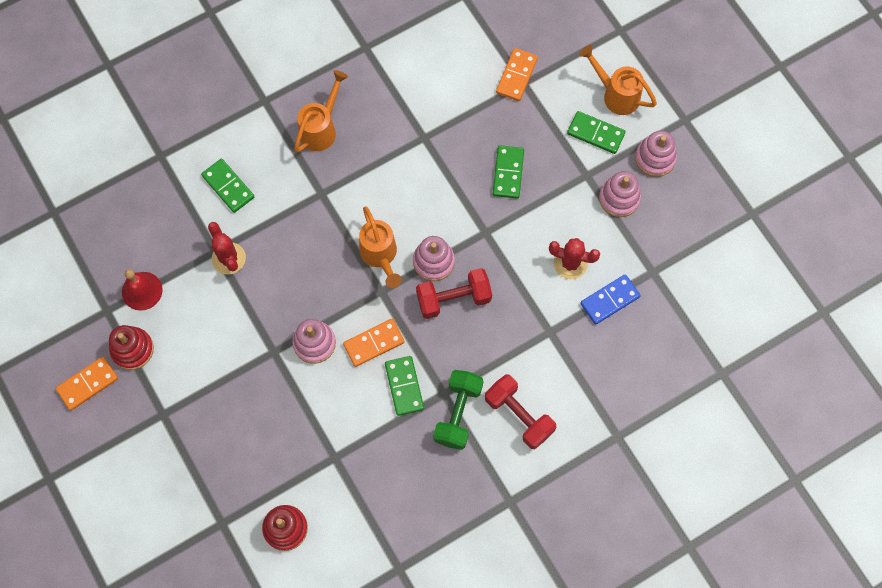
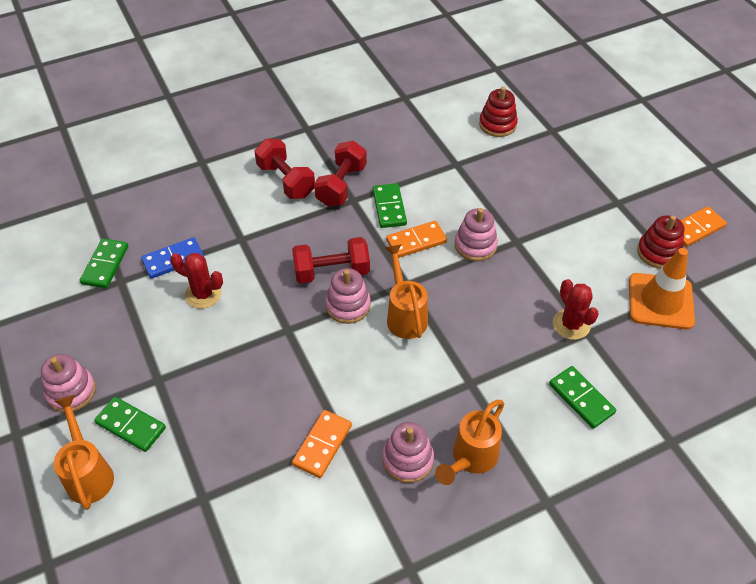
camera: 175 degrees left, 20 degrees down
(142, 291) = (660, 301): red bell -> orange traffic cone
(458, 413) = (341, 185): green dumbbell -> red dumbbell
(508, 173) = (248, 388): green domino -> green domino (105, 265)
(516, 76) = (209, 509): orange domino -> orange domino (322, 445)
(615, 94) = (88, 473): orange watering can -> orange watering can turned 150 degrees counterclockwise
(619, 198) = (129, 352): pink stacking toy -> pink stacking toy (407, 459)

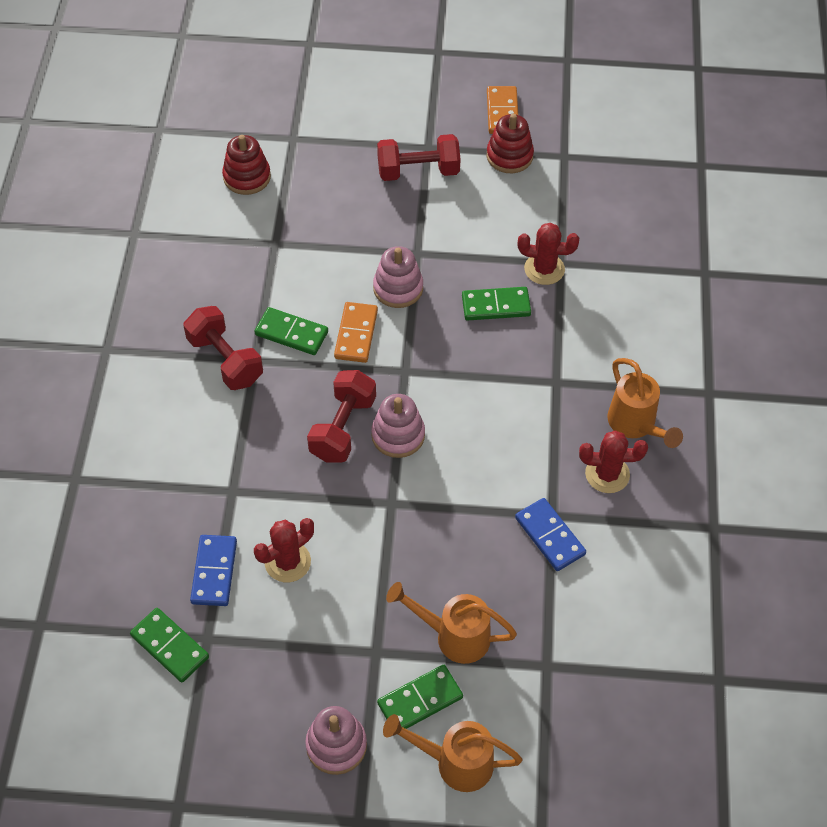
camera: 60 degrees left, 5 degrees up
(286, 181) = (176, 408): red dumbbell -> red dumbbell (418, 171)
(322, 445) = (550, 536): orange domino -> blue domino
(405, 315) = (443, 392): orange watering can -> orange watering can (453, 636)
(407, 459) = (607, 474): pink stacking toy -> red cactus
(581, 398) = (626, 309): green domino -> green domino (496, 306)
(660, 301) = (564, 189): orange traffic cone -> none

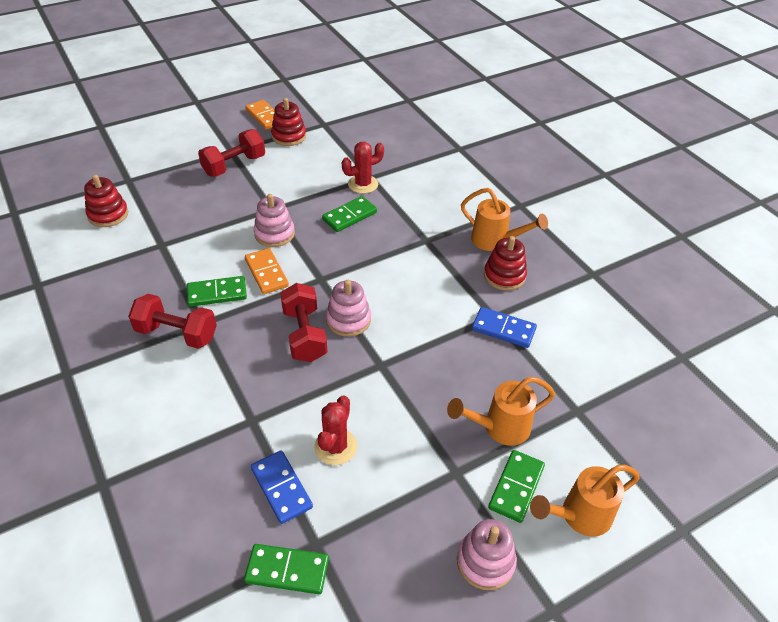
camera: 35 degrees left, 10 degrees down
(607, 474) = (504, 276): red cactus -> red stacking toy

